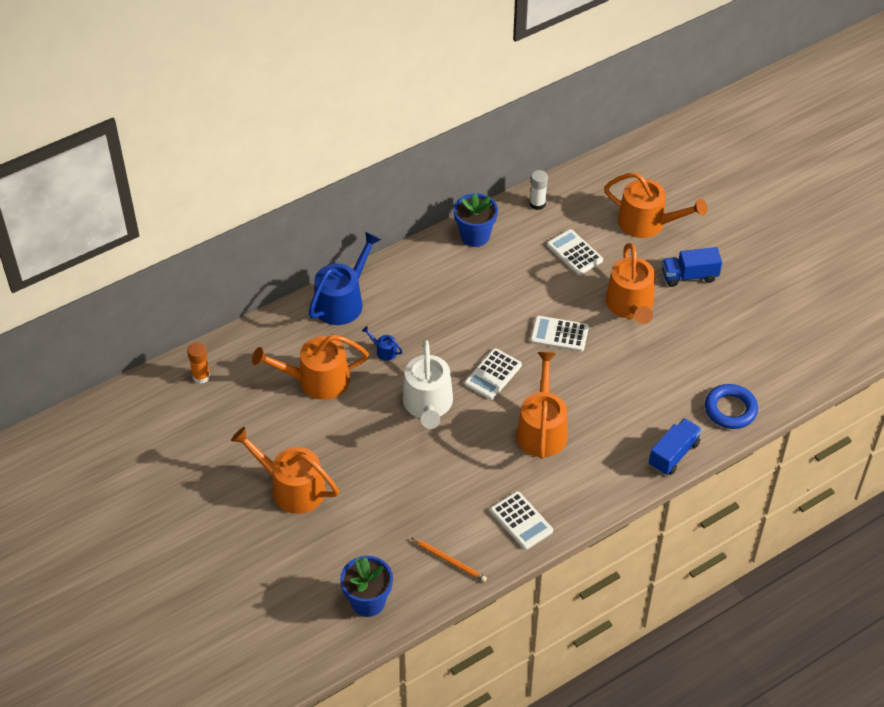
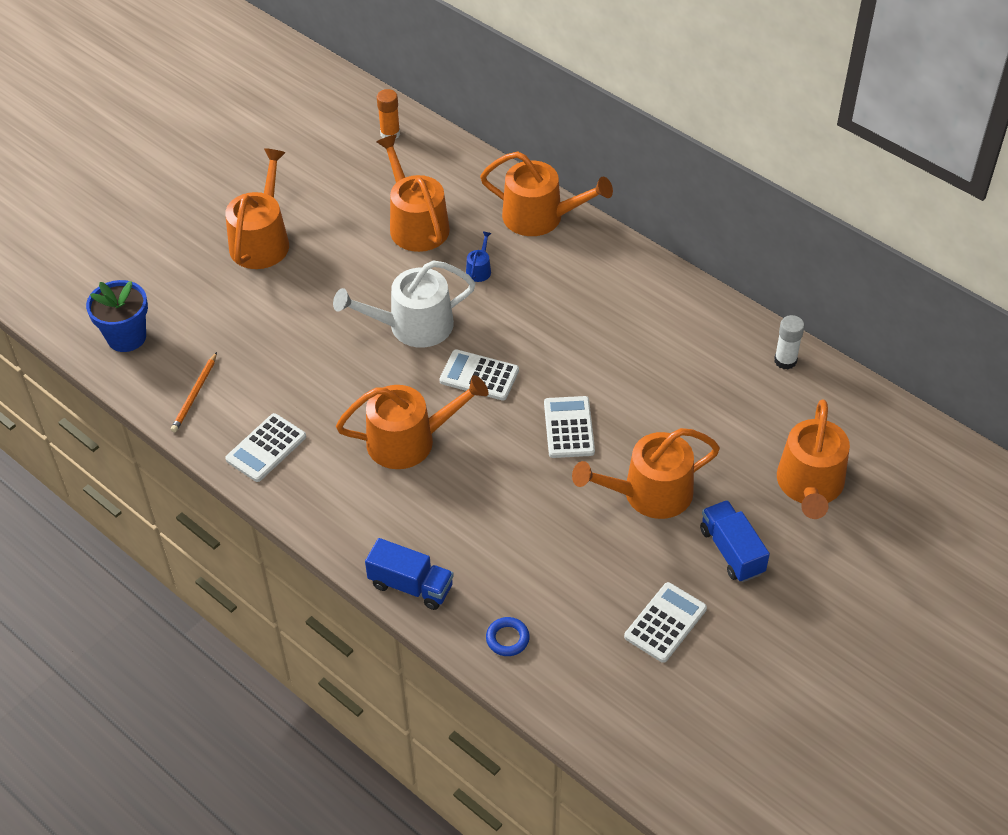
camera: 75 degrees right, 0 degrees up
(342, 301) = (540, 217): blue watering can -> orange watering can
(475, 236) = (698, 311): blue flower pot -> none
(574, 253) = (716, 416): white calculator -> white calculator (665, 623)
(730, 409) = (507, 639): blue ring -> blue ring, size x0.58

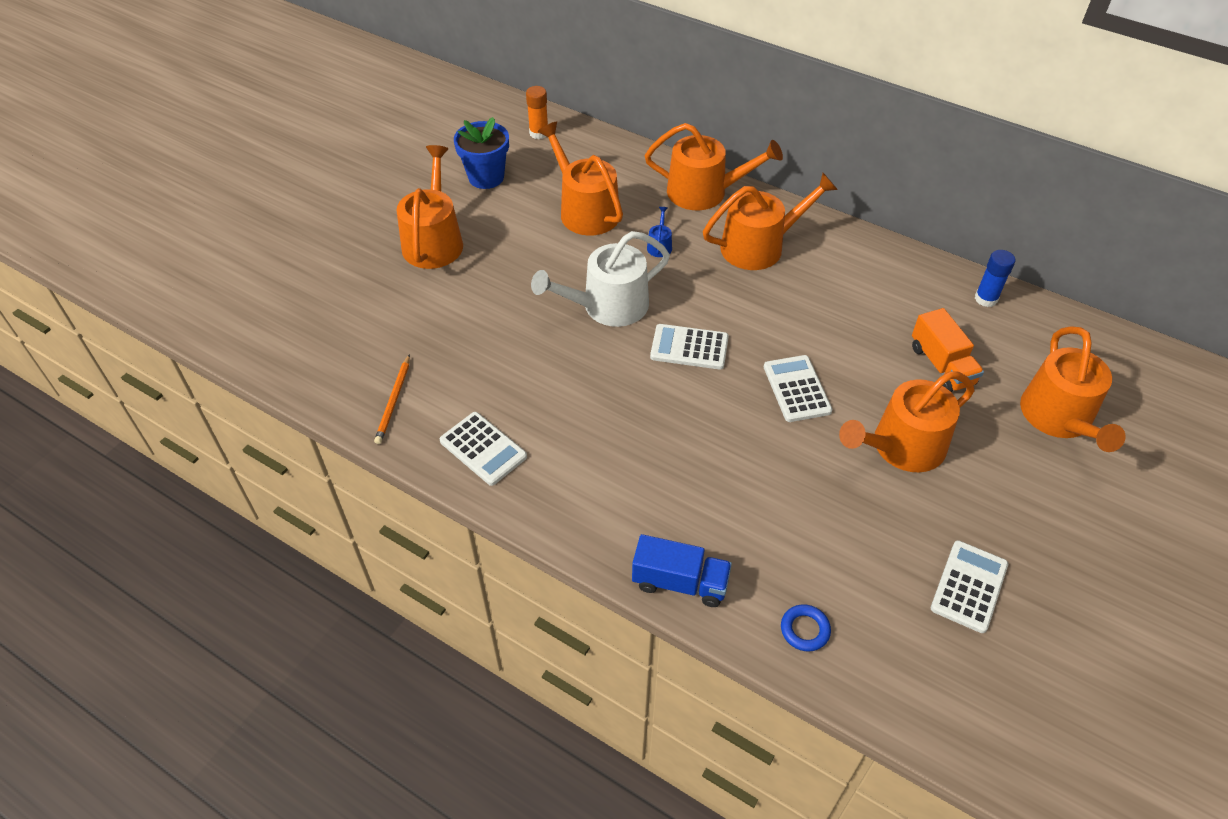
camera: 10 degrees left, 0 degrees up
(126, 337) = (309, 350): blue flower pot -> blue flower pot (486, 177)
(266, 448) = (483, 449): white calculator -> white calculator turned 75 degrees counterclockwise
(409, 440) = (635, 422): orange watering can -> orange watering can (759, 246)
(716, 421) = (941, 365): none -> orange truck
(731, 551) = (1008, 497): blue truck -> none
(785, 361) = (986, 299): white glue stick -> blue glue stick

